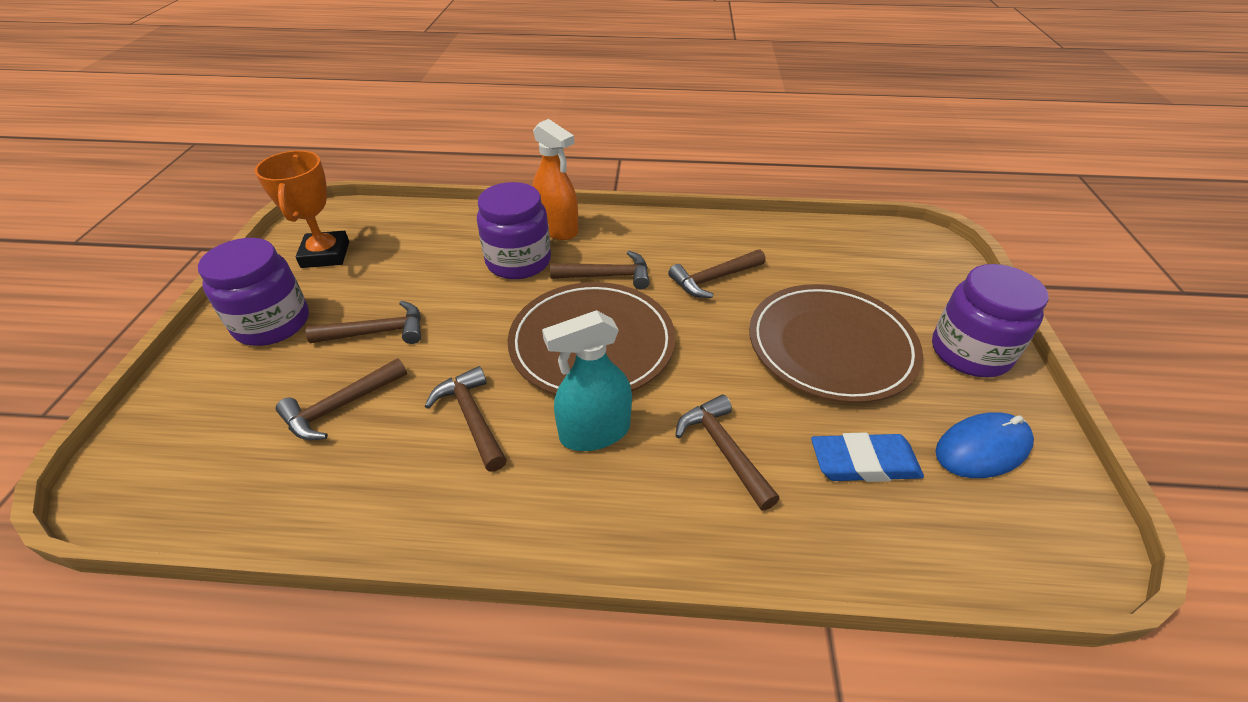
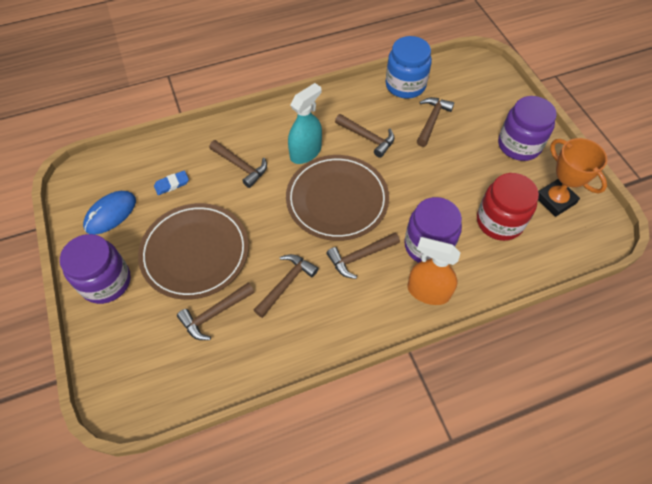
camera: 155 degrees right, 15 degrees up
(302, 499) = (405, 85): none -> blue jar
(377, 332) = (459, 161): brown hammer -> brown hammer (214, 314)
(413, 256) = (499, 221): none -> red jar
(864, 462) = (172, 184): blue eraser -> blue eraser, size x0.63

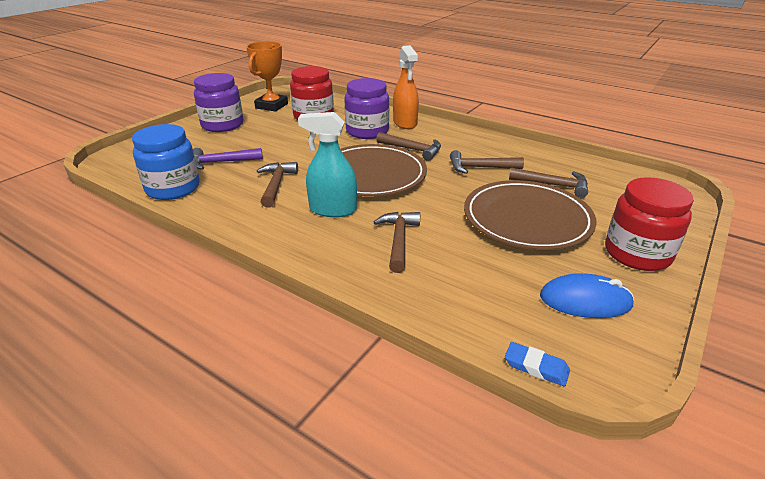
camera: 125 degrees left, 25 degrees down
(106, 281) = (637, 253): purple jar -> red jar
(172, 184) = (485, 276): blue eraser -> blue eraser (536, 367)
(432, 120) = (221, 162): brown hammer -> purple hammer

